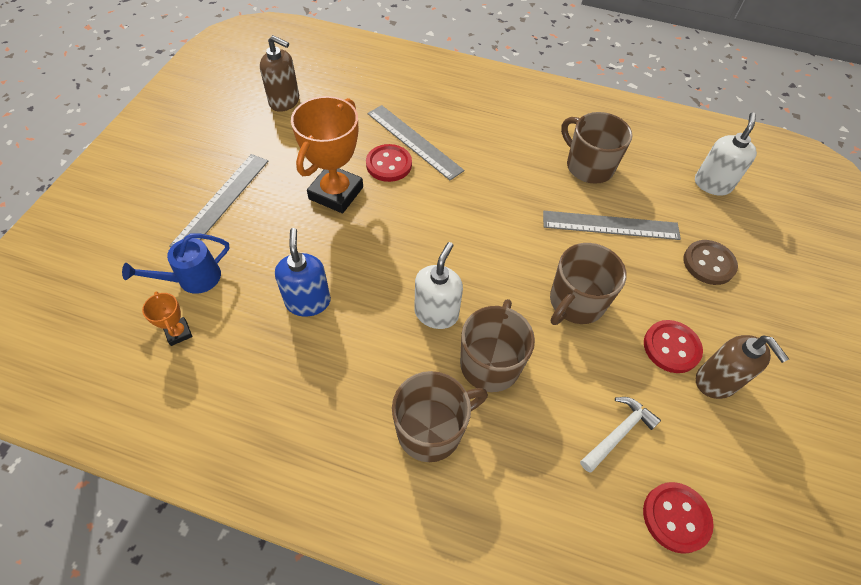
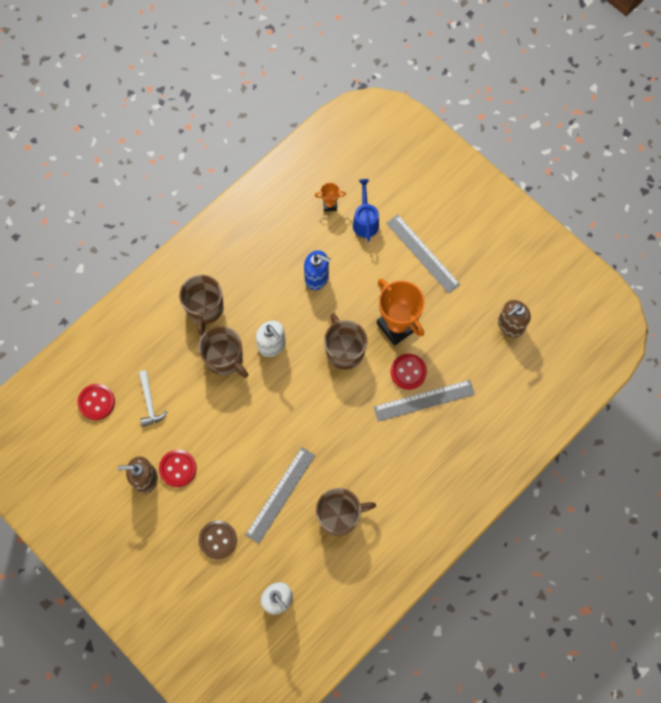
camera: 120 degrees right, 15 degrees up
(576, 302) = (236, 431): brown mug -> brown mug (344, 350)

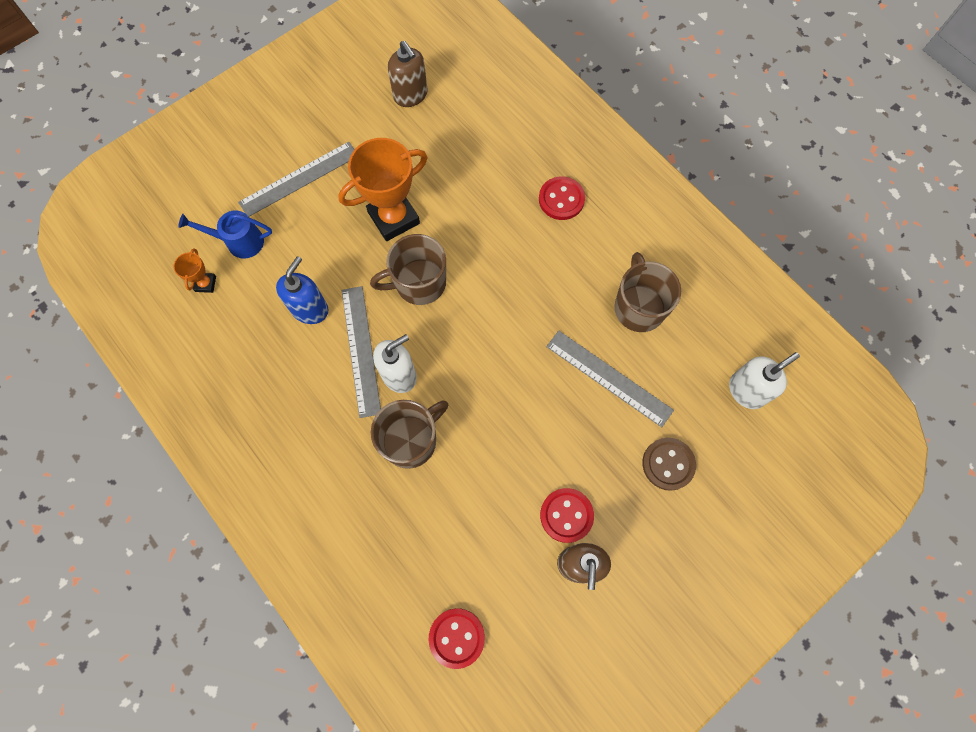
camera: 85 degrees left, 0 degrees up
(149, 402) = (465, 553): white hammer -> none
(204, 309) = (331, 465): brown mug -> none
(408, 372) = (457, 211): red button -> red button (561, 199)
(424, 400) = (496, 197): grey ruler -> grey ruler (361, 350)

